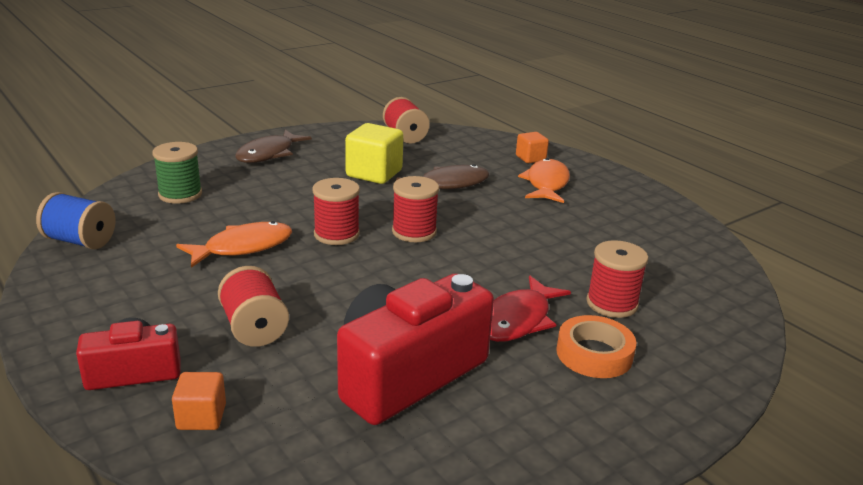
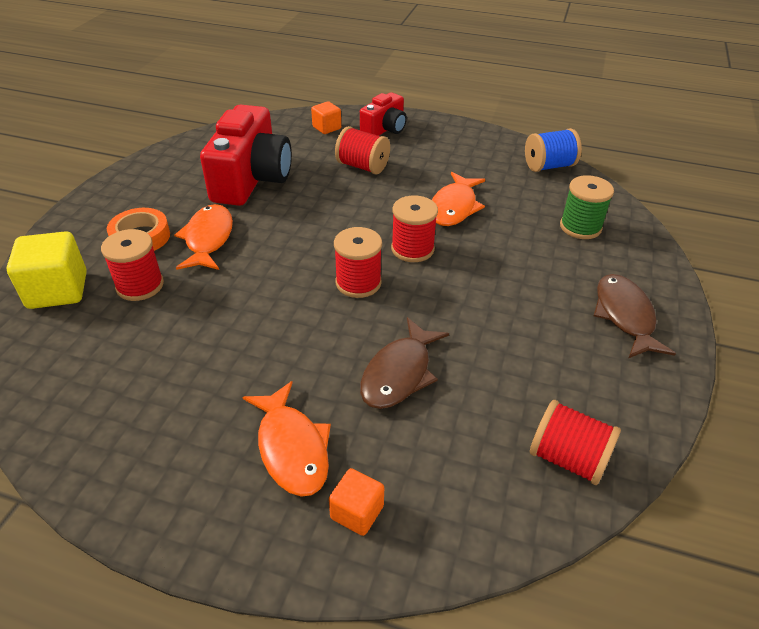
camera: 145 degrees right, 15 degrees up
(374, 173) = (491, 346): yellow cube -> yellow cube (58, 290)
(517, 320) = (208, 239): red fish -> orange fish

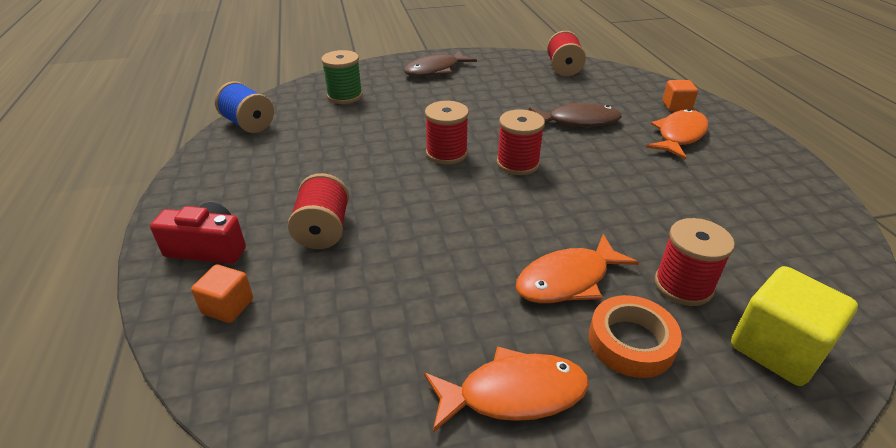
camera: 120 degrees left, 5 degrees down
(251, 179) = (424, 312): red camera -> none
(454, 207) = (362, 151): orange fish -> orange fish (514, 393)

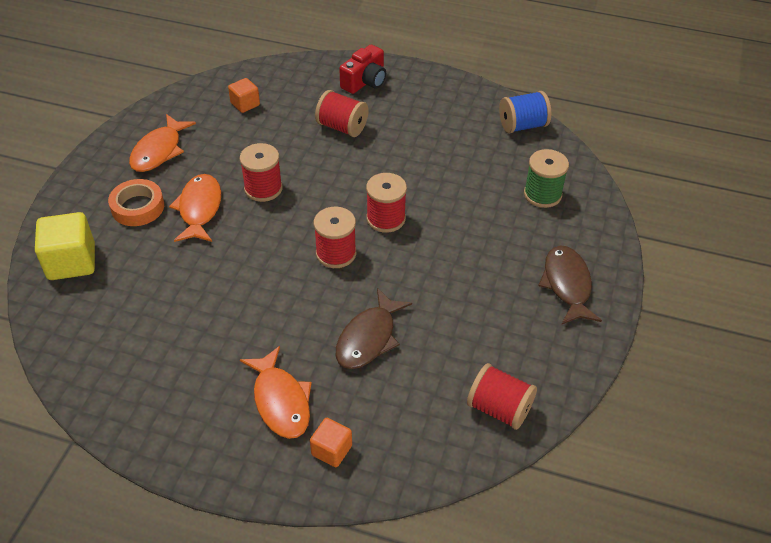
camera: 120 degrees right, 10 degrees up
(228, 306) = (307, 80): orange cube -> orange cube (245, 104)
(683, 285) = (143, 257): red spool -> red spool (263, 188)

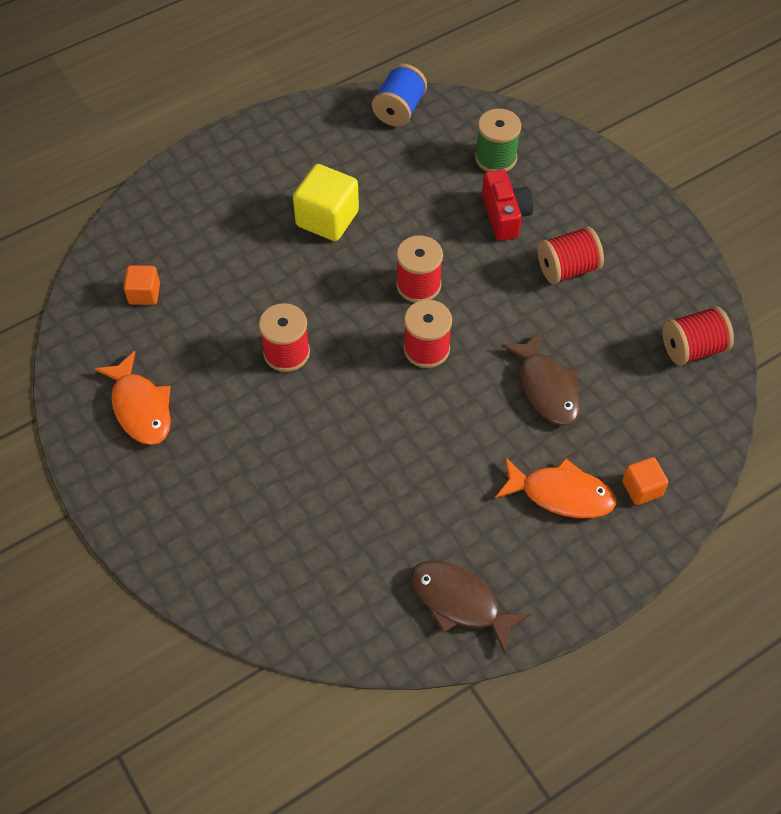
camera: 50 degrees left, 10 degrees up
(71, 262) = (235, 571): yellow cube -> yellow cube (327, 219)
(138, 207) = (209, 472): orange tape -> none
(199, 209) = (264, 421): orange fish -> none
(342, 127) = (263, 238): red spool -> red spool (567, 269)
(365, 81) = (215, 178): red camera -> red camera (505, 215)
(567, 284) = (608, 216): brown fish -> brown fish (459, 602)

